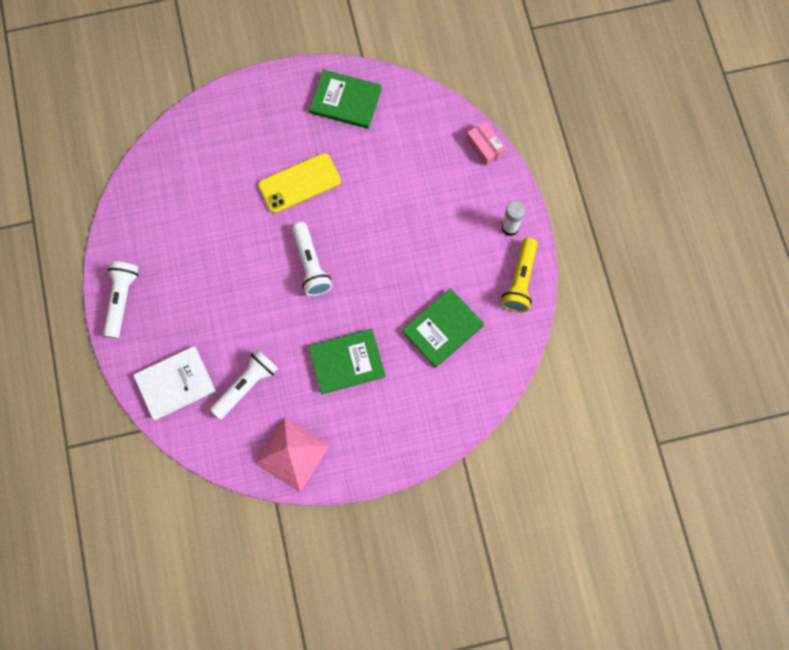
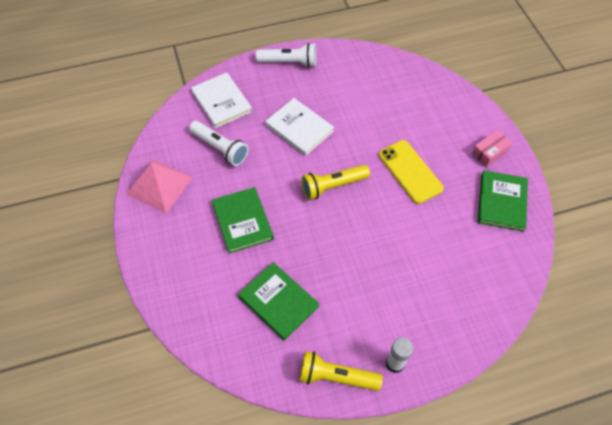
camera: 85 degrees right, 15 degrees down
(227, 295) = (299, 128): none -> white book
(311, 264) = (333, 186): white flashlight -> yellow flashlight
(485, 147) = (483, 333): pink box -> pink box (489, 152)

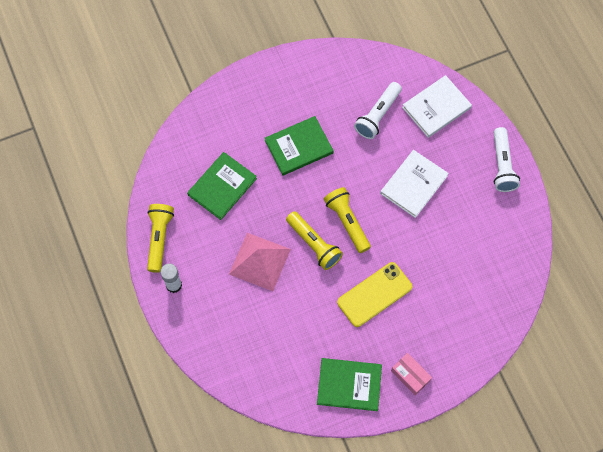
camera: 85 degrees right, 10 degrees up
(159, 185) = (328, 71): pink pyramid -> pink pyramid (259, 261)
(354, 217) = (314, 244): none -> yellow flashlight

